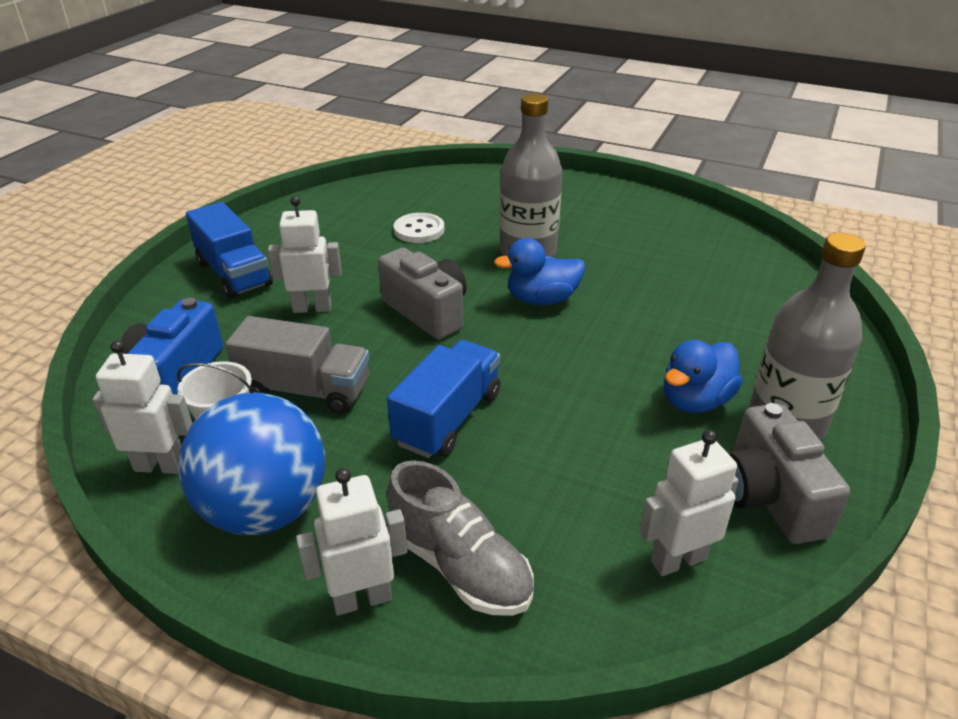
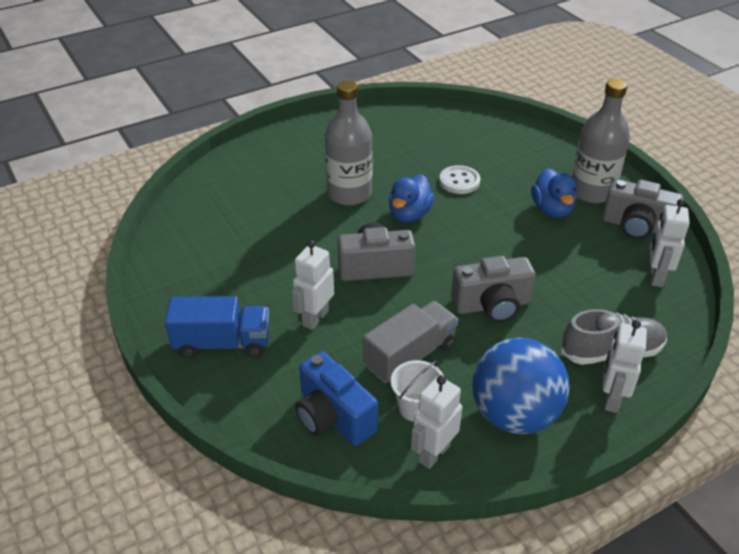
camera: 55 degrees left, 5 degrees up
(419, 230) = (266, 227): white button -> white button (459, 181)
(448, 418) = (492, 305): blue truck -> grey camera

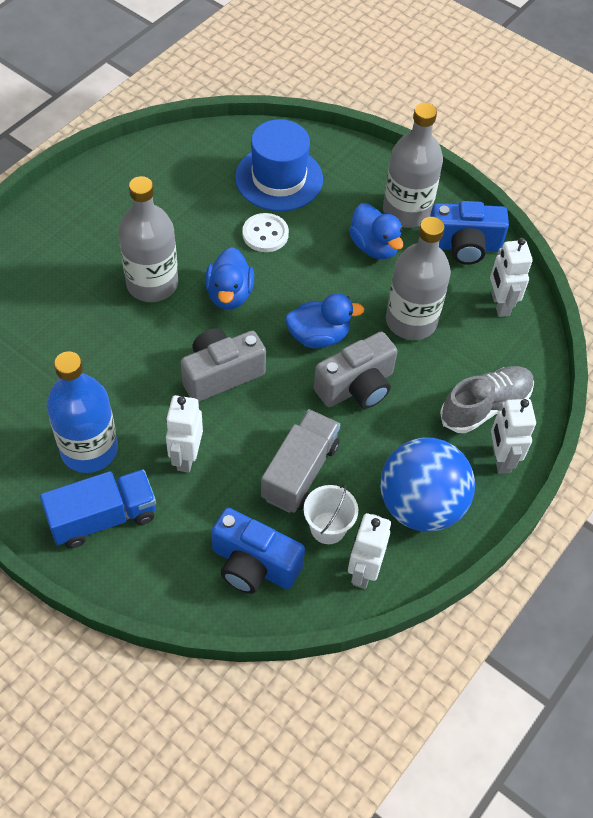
camera: 25 degrees left, 15 degrees up
(238, 292) = (89, 449): none -> blue bottle
(473, 260) = (318, 336): none -> blue duck
(488, 148) = (279, 178): none -> blue hat
(564, 269) = (411, 321): none -> grey bottle
(636, 226) = (464, 246): grey camera -> blue camera

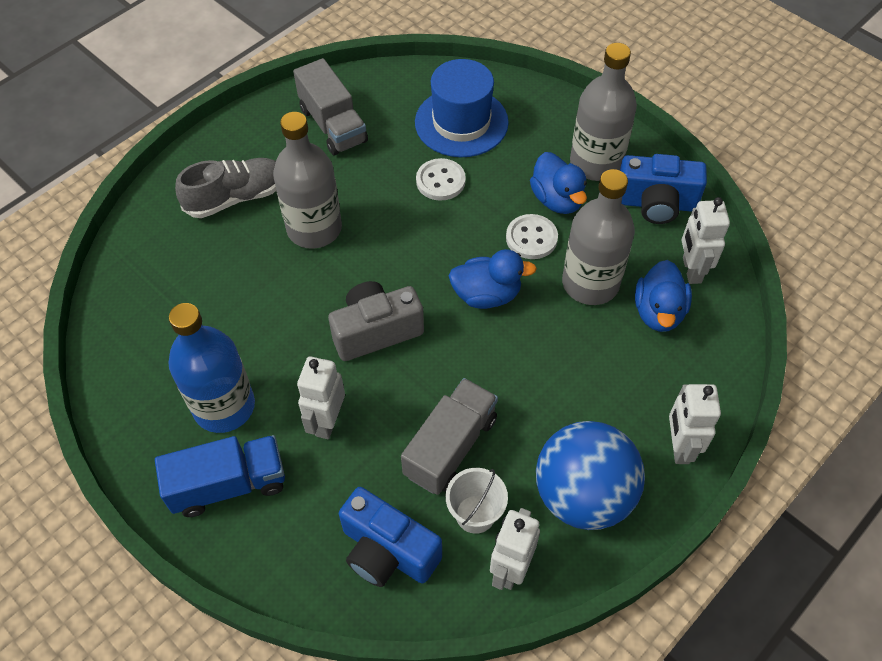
camera: 10 degrees right, 0 degrees up
(158, 186) = (333, 125): none -> grey truck
(229, 294) = (395, 244): blue duck -> blue duck (658, 312)
(354, 283) = (531, 238): none -> white button
(356, 386) = (523, 353): grey camera -> none
(485, 406) = (666, 385): grey shoe -> grey shoe (236, 197)

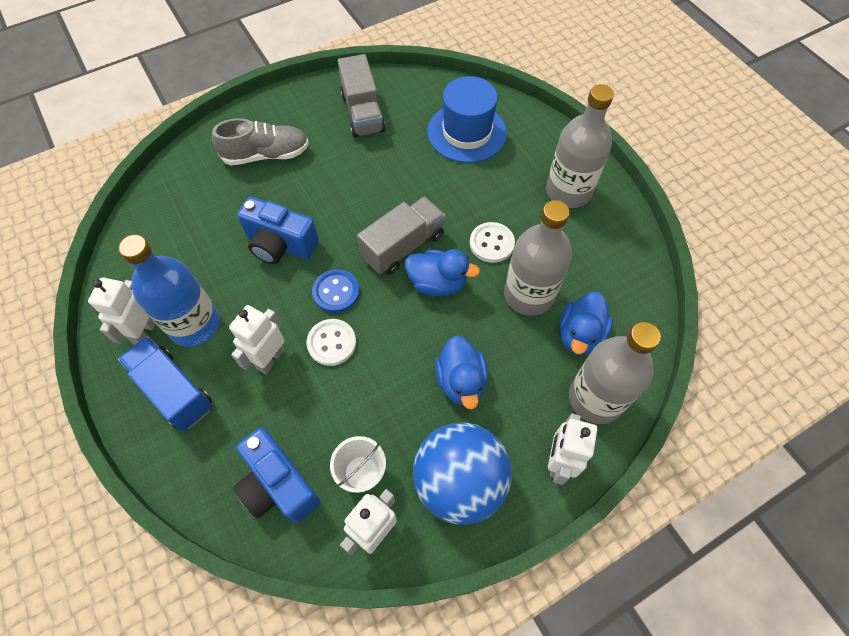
camera: 15 degrees right, 5 degrees up
(229, 484) = (174, 391): blue truck -> blue truck turned 135 degrees counterclockwise
(314, 229) = (317, 194): grey bottle -> grey bottle (595, 398)
(376, 331) = (336, 292): grey camera -> blue button
(440, 181) = (433, 177): white button -> white button (331, 343)
(450, 446) = (362, 407): grey truck -> grey truck (403, 246)
(557, 200) = (524, 215): blue duck -> blue duck (461, 381)
(656, 203) = (609, 238): blue camera -> blue camera (280, 244)
(691, 270) = (621, 304): white robot -> white robot (145, 332)

